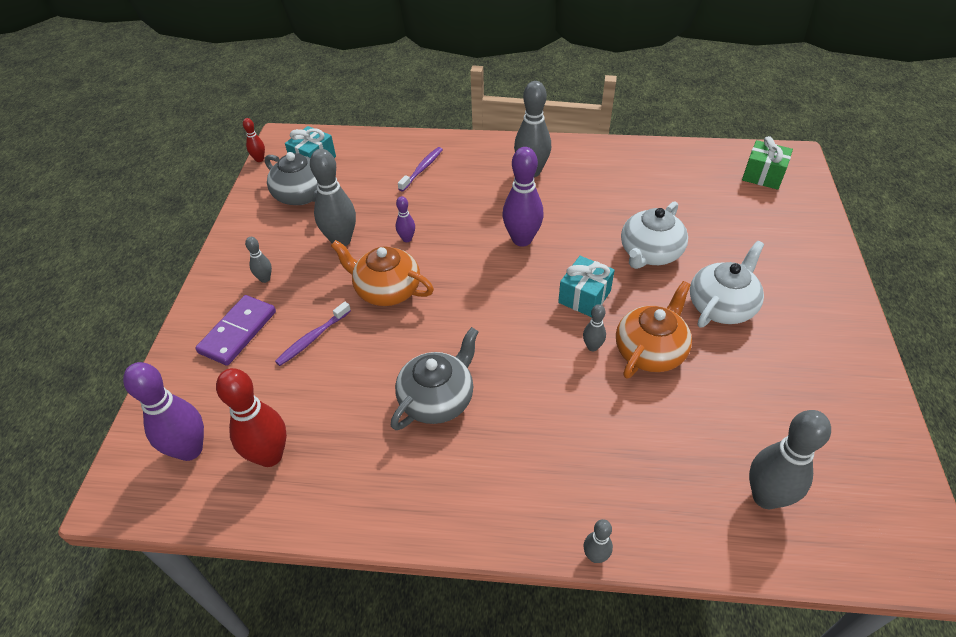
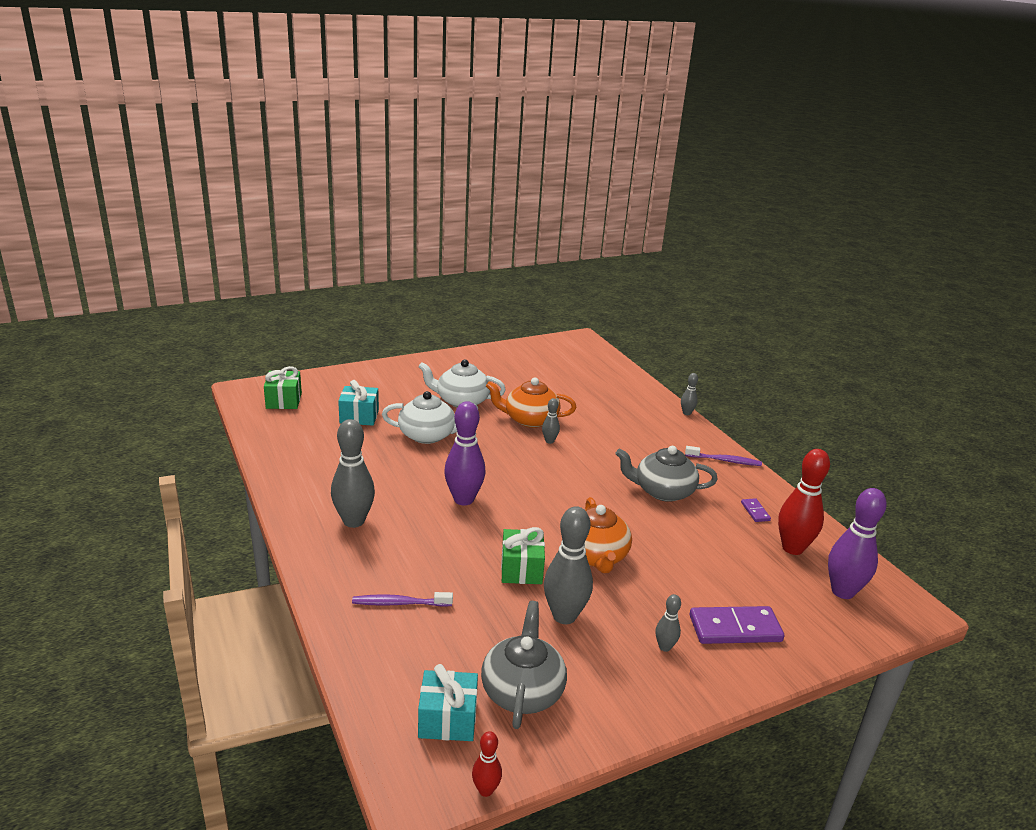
camera: 125 degrees left, 20 degrees down
(313, 338) = (687, 576): purple toothbrush -> purple toothbrush (724, 460)
(344, 467) = (755, 511): none -> purple domino
(407, 239) = (521, 569): purple bowling pin -> green gift
(584, 297) = (504, 454): turquoise gift -> turquoise gift (359, 416)
(766, 497) = (594, 375): grey bowling pin -> none

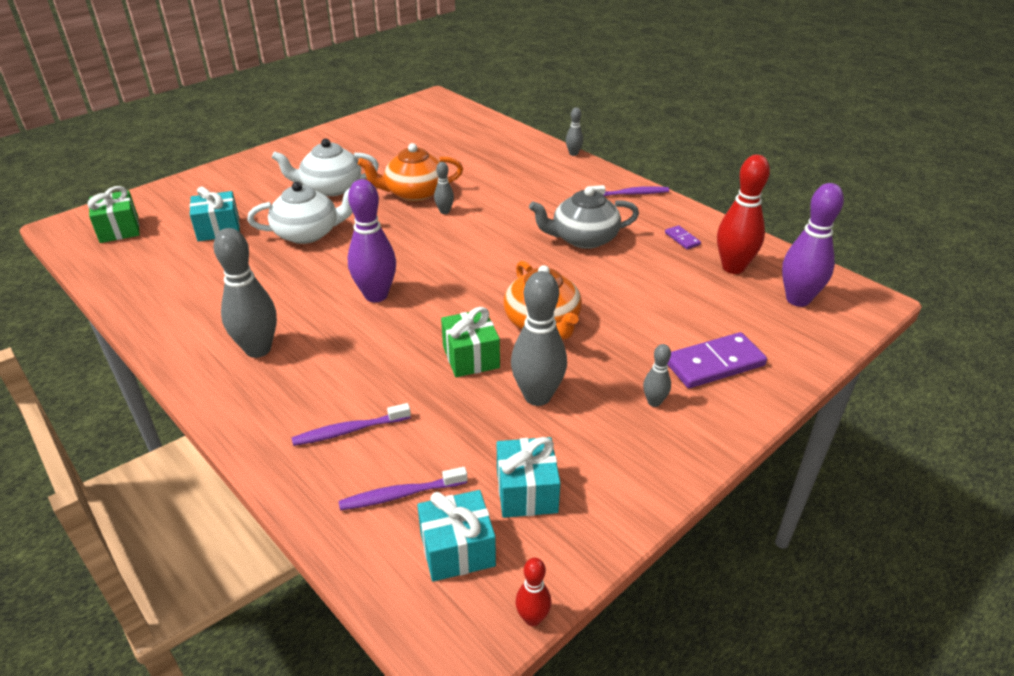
camera: 15 degrees left, 10 degrees up
(420, 664) = (401, 495): none -> purple toothbrush
(522, 690) = (526, 491): grey teapot -> turquoise gift

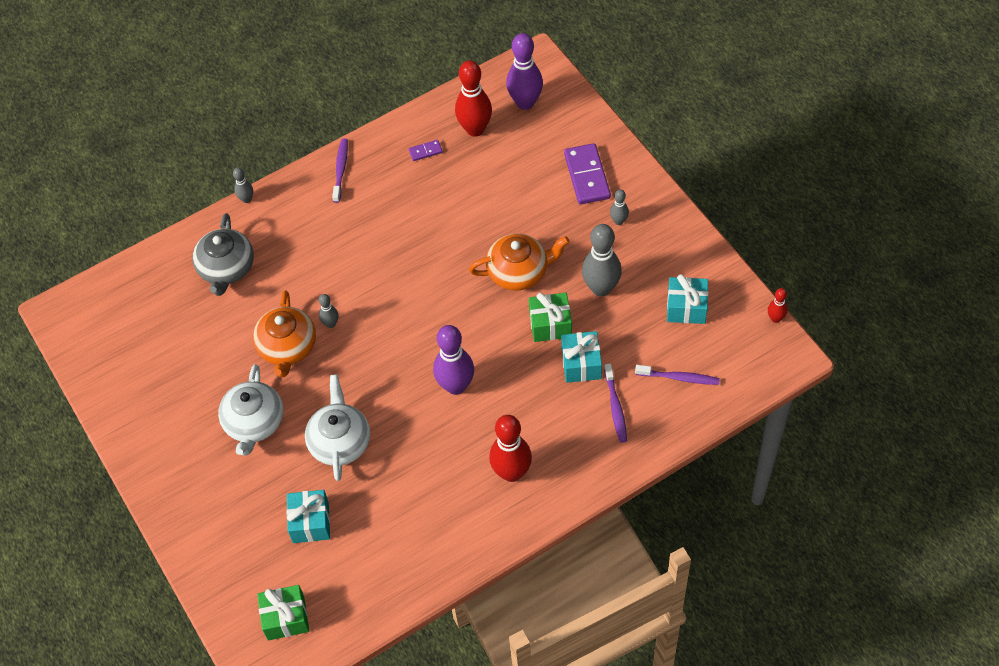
camera: 75 degrees left, 20 degrees up
(258, 349) = (511, 472): grey bowling pin -> red bowling pin
(401, 495) = (679, 378): purple toothbrush -> purple toothbrush turned 75 degrees counterclockwise
(457, 549) = (725, 350): turquoise gift -> turquoise gift (581, 364)
(583, 238) = (407, 222): grey teapot -> grey teapot (226, 268)

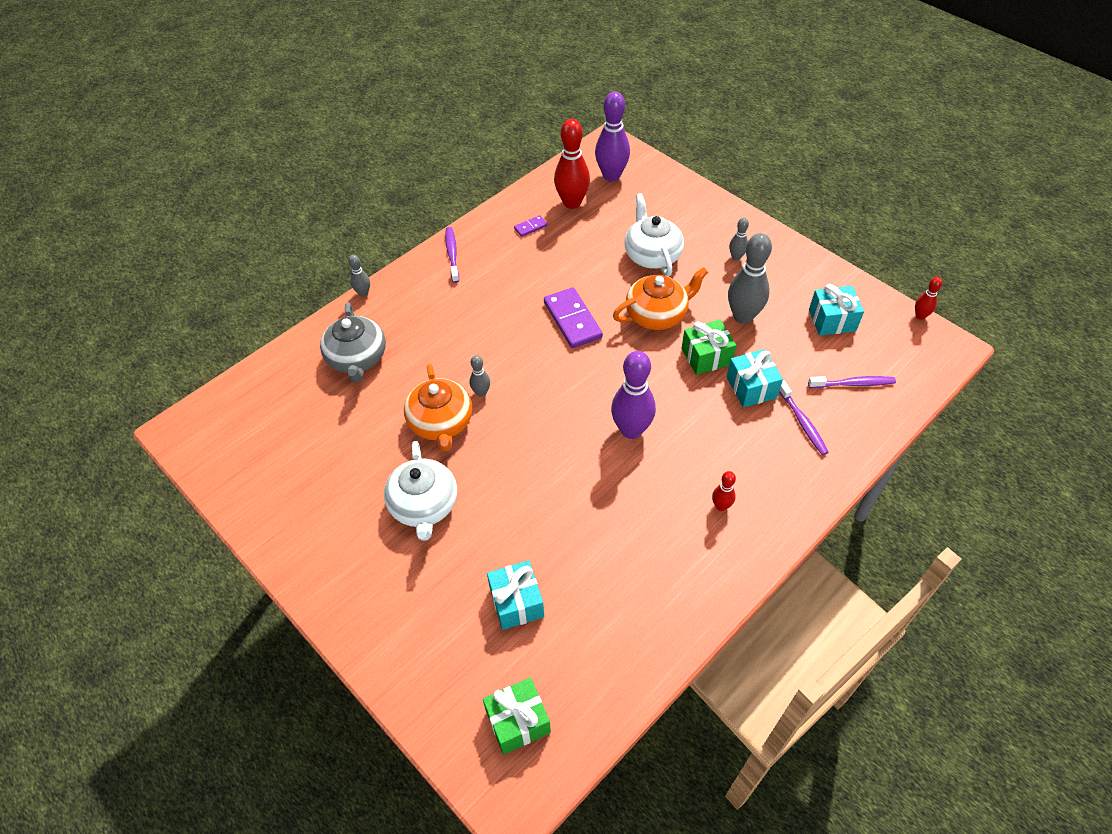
camera: 15 degrees left, 5 degrees down
(340, 441) = (525, 508): white teapot -> white teapot (652, 255)
(511, 472) = (721, 506): red bowling pin -> red bowling pin, size x0.49
(587, 176) = (691, 225): purple domino -> purple domino (572, 320)

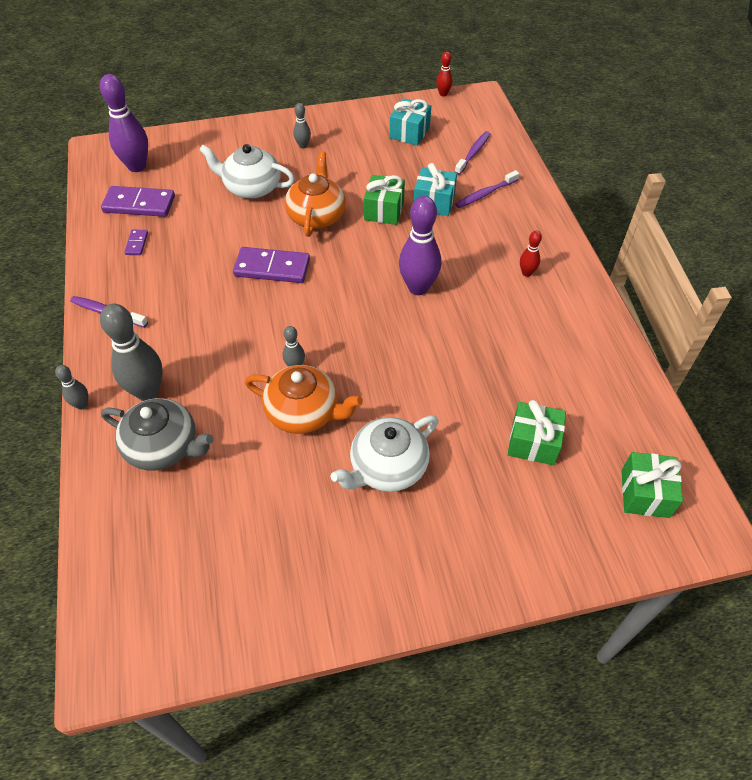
camera: 60 degrees left, 0 degrees up
(424, 505) = (387, 467): white teapot -> white teapot turned 120 degrees clockwise
(516, 602) = (533, 442): turquoise gift -> green gift
(572, 203) = (139, 204): red bowling pin -> purple domino
(743, 316) = (364, 172): grey bowling pin -> grey bowling pin (147, 392)
(802, 422) = (485, 194): purple toothbrush -> purple toothbrush turned 135 degrees clockwise

